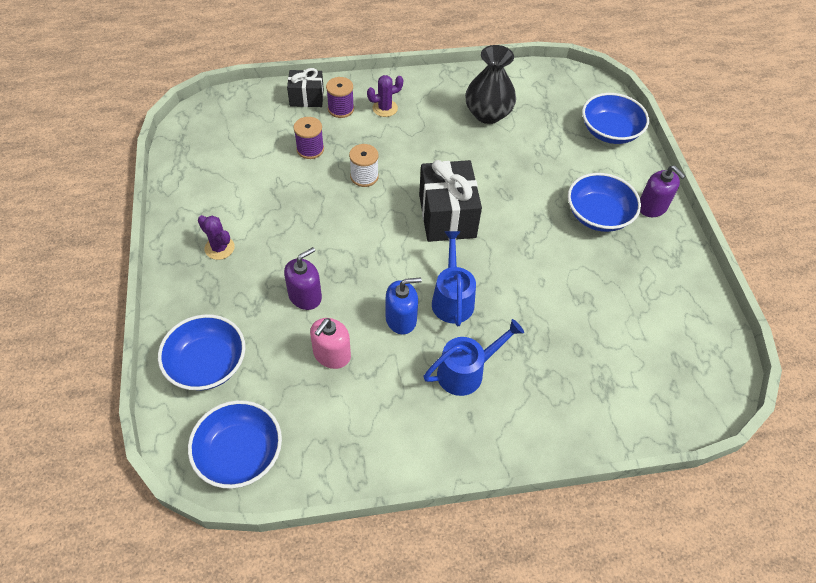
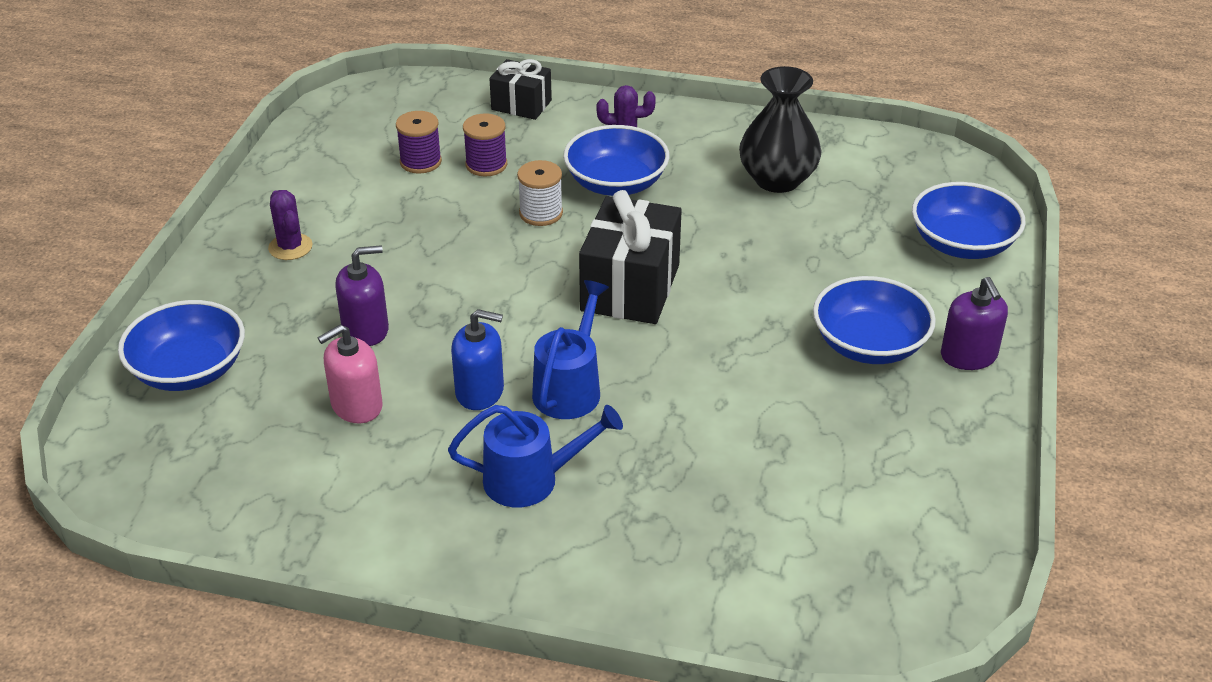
camera: 25 degrees right, 15 degrees down
(240, 454) = (163, 480): blue bowl -> blue bowl (616, 183)
(341, 109) = (561, 127): purple spool -> purple spool (420, 162)

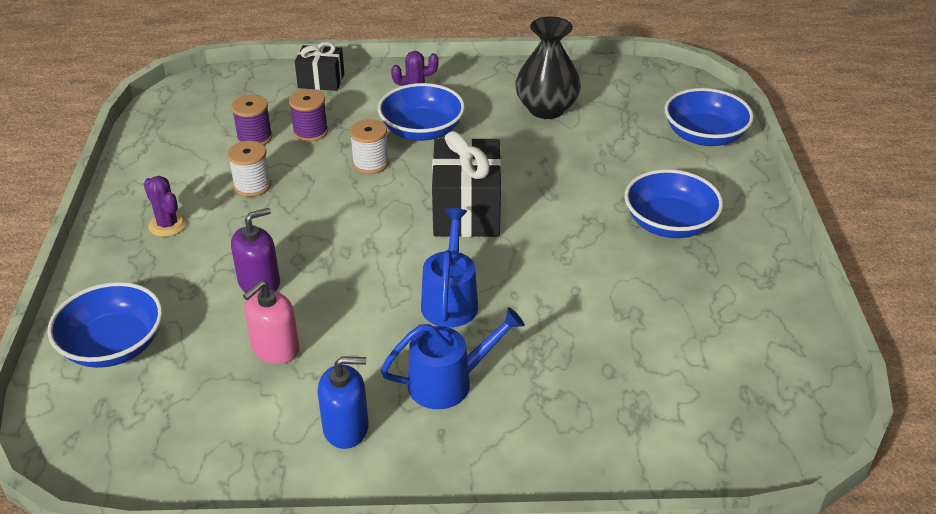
camera: 15 degrees left, 0 degrees up
(398, 218) = (252, 186): none -> white spool
(480, 391) = (376, 317): blue soap dispenser -> blue soap dispenser (346, 428)
(968, 356) = (746, 219): purple soap dispenser -> none

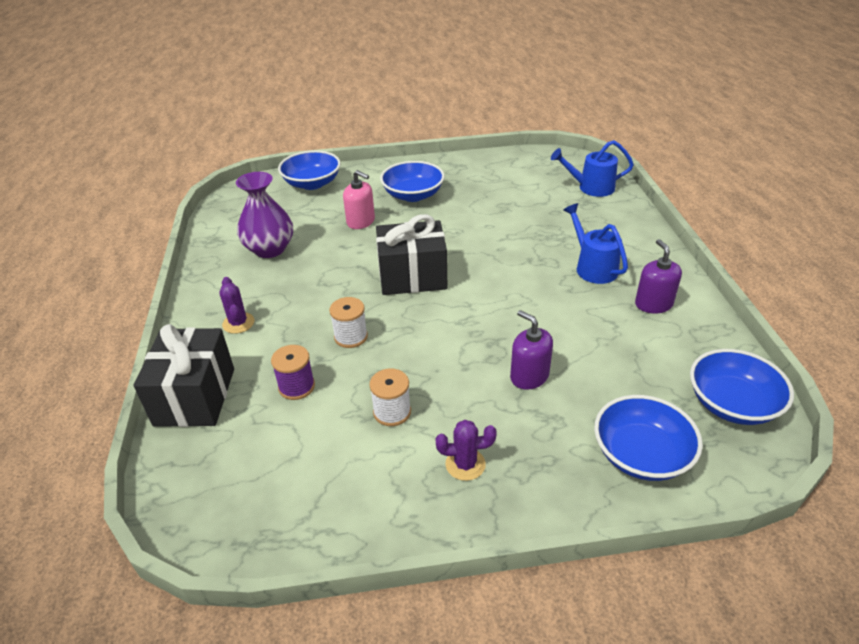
camera: 95 degrees left, 0 degrees up
(167, 225) = (465, 464): purple cactus -> purple cactus turned 45 degrees clockwise
(254, 138) = (306, 429): purple spool -> none
(275, 348) = (599, 351): pink soap dispenser -> pink soap dispenser (361, 221)
(321, 81) = (195, 396): black gift -> black gift, size x1.70
(346, 428) = (653, 304): blue soap dispenser -> purple soap dispenser
(422, 130) = (298, 312): blue bowl -> blue bowl (732, 404)
(450, 300) = (515, 274): blue watering can -> blue watering can (591, 188)
(546, 109) = (270, 249): black vase -> purple vase

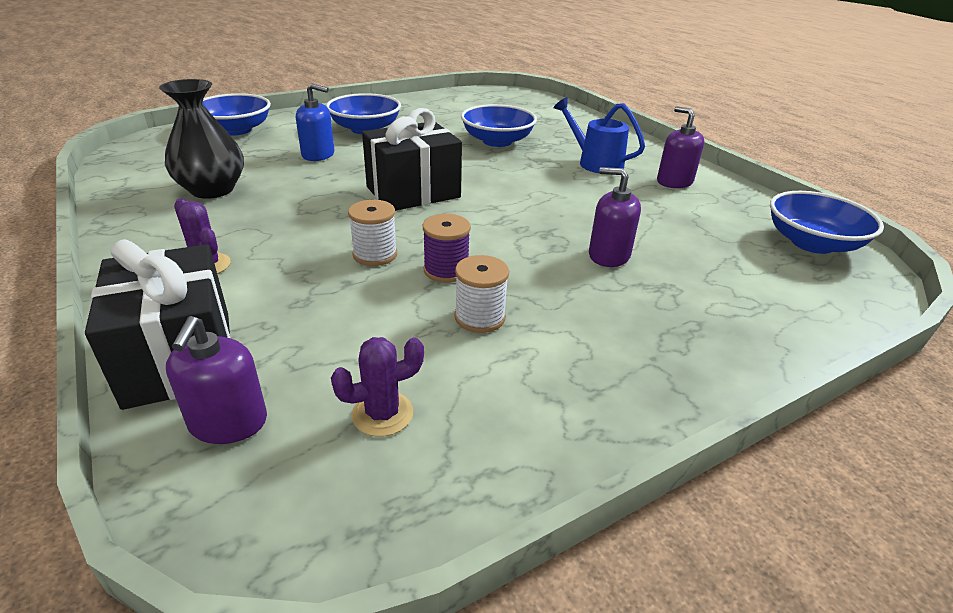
camera: 25 degrees left, 5 degrees down
(203, 451) = (228, 422): none -> purple soap dispenser
(270, 249) = (212, 190): purple vase -> black vase
(296, 386) = (333, 316): purple spool -> purple spool (446, 270)
(361, 221) = (318, 155): pink soap dispenser -> blue soap dispenser
(465, 464) = (608, 350): purple cactus -> purple cactus (382, 414)
(591, 188) = (543, 109): blue watering can -> none
(641, 455) = (776, 300): blue bowl -> blue bowl (497, 141)

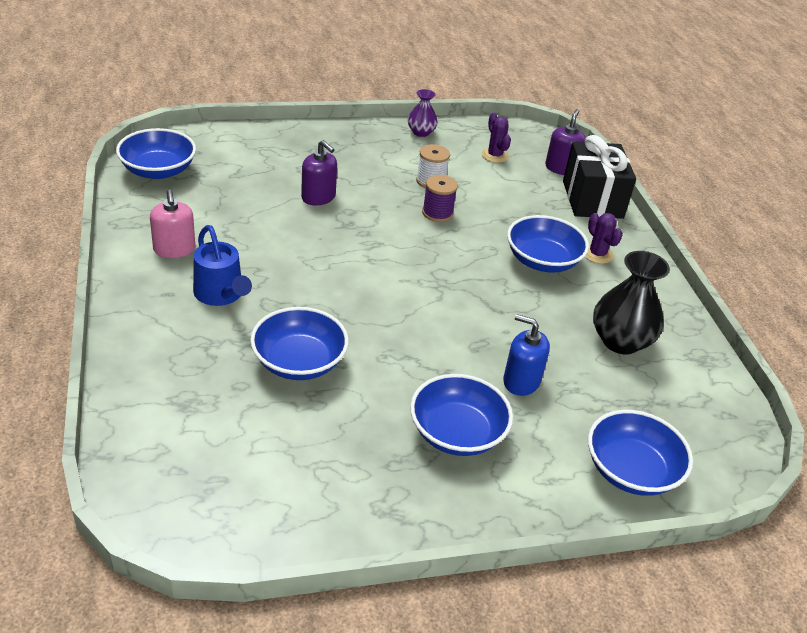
camera: 165 degrees left, 5 degrees up
(290, 242) = (542, 261): none -> blue bowl
(375, 254) = (482, 236): white spool -> none
(382, 414) = (494, 155): purple cactus -> purple cactus turned 75 degrees clockwise
(413, 192) = (434, 294): black gift -> none
(561, 432) = (421, 132): none -> purple vase
(674, 182) = (174, 249): purple soap dispenser -> pink soap dispenser

